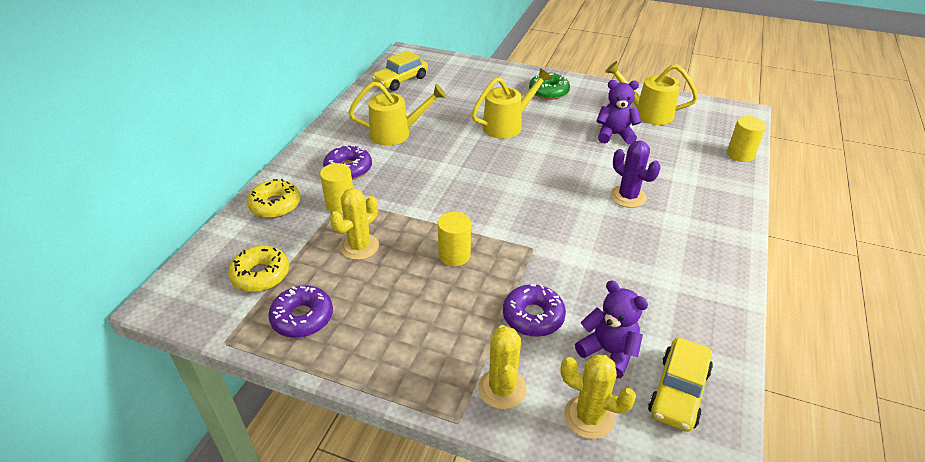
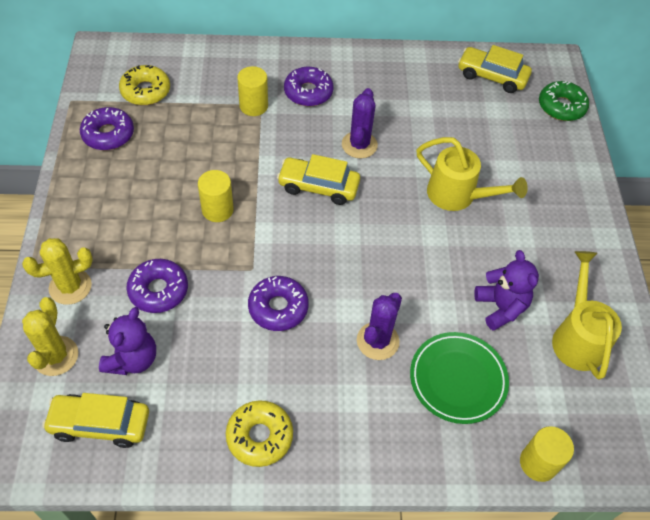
camera: 65 degrees right, 15 degrees up
(275, 205) = (233, 64): yellow donut -> yellow donut (259, 436)
(360, 247) = (203, 139): yellow cactus -> none
(396, 133) = (386, 107): yellow watering can -> none
(428, 157) = (359, 145): none -> purple cactus
(460, 189) = (318, 186): none -> yellow car
(548, 92) = (560, 218): green donut -> green donut (561, 107)
(580, 242) = (278, 308): none -> purple donut
(670, 169) = (457, 379): none -> green plate

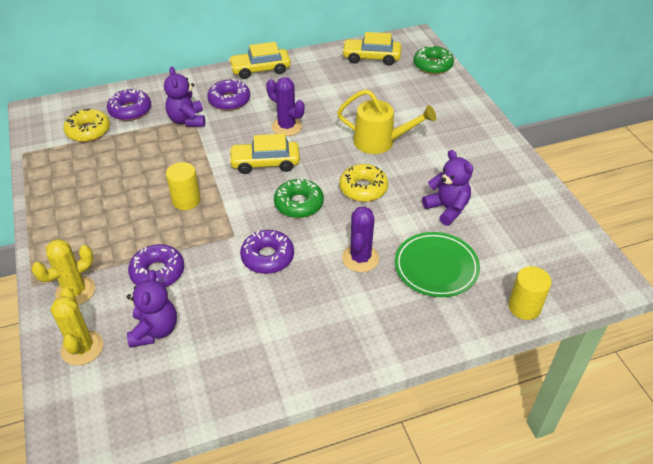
camera: 15 degrees left, 10 degrees down
(100, 424) = (144, 389): yellow car -> yellow car (260, 70)
(108, 134) = (67, 170): purple donut -> purple donut (130, 110)
(253, 106) = (187, 120): yellow cylinder -> purple teddy bear
(259, 436) = (291, 356): yellow donut -> yellow donut (363, 188)
(336, 250) = (299, 204): none -> green donut
(359, 145) = (286, 127): purple cactus -> purple cactus turned 45 degrees counterclockwise
(577, 337) = (514, 213): yellow watering can -> none

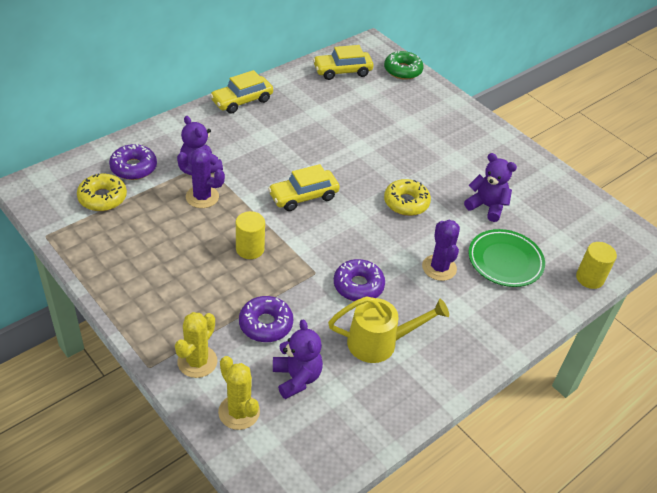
camera: 25 degrees left, 0 degrees up
(229, 100) = (230, 139): purple donut -> none
(286, 127) = (302, 156): purple cactus -> purple cactus (202, 197)
(299, 204) = (357, 229): green donut -> none
(380, 142) = (396, 155): yellow watering can -> yellow watering can (379, 343)

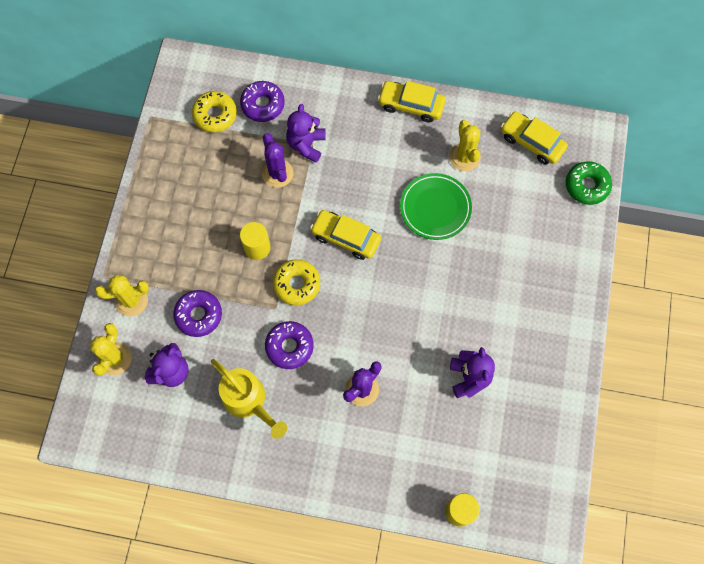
camera: 55 degrees right, 25 degrees up
(315, 103) = (464, 157): none -> yellow cactus
(406, 203) = (412, 314): yellow donut -> yellow donut (297, 284)
(505, 261) = (416, 433): green plate -> green plate (435, 208)

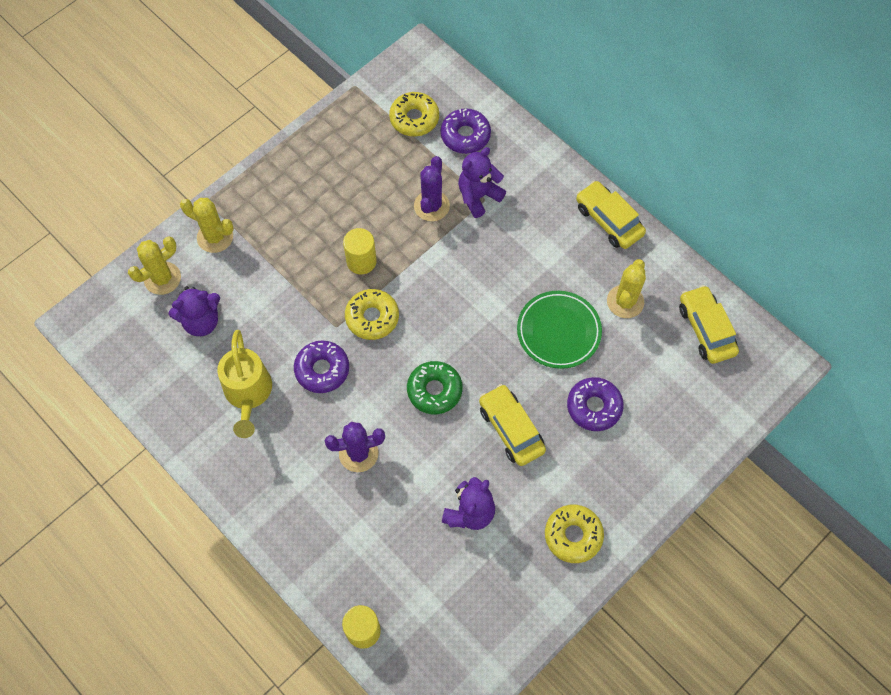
camera: 35 degrees right, 5 degrees down
(199, 315) = (263, 288): purple donut -> purple donut (594, 407)
(345, 238) = (450, 304): yellow car -> yellow car (511, 429)
(549, 345) = (573, 535): none -> yellow donut
(586, 186) = (732, 407): green donut -> green donut (434, 390)

